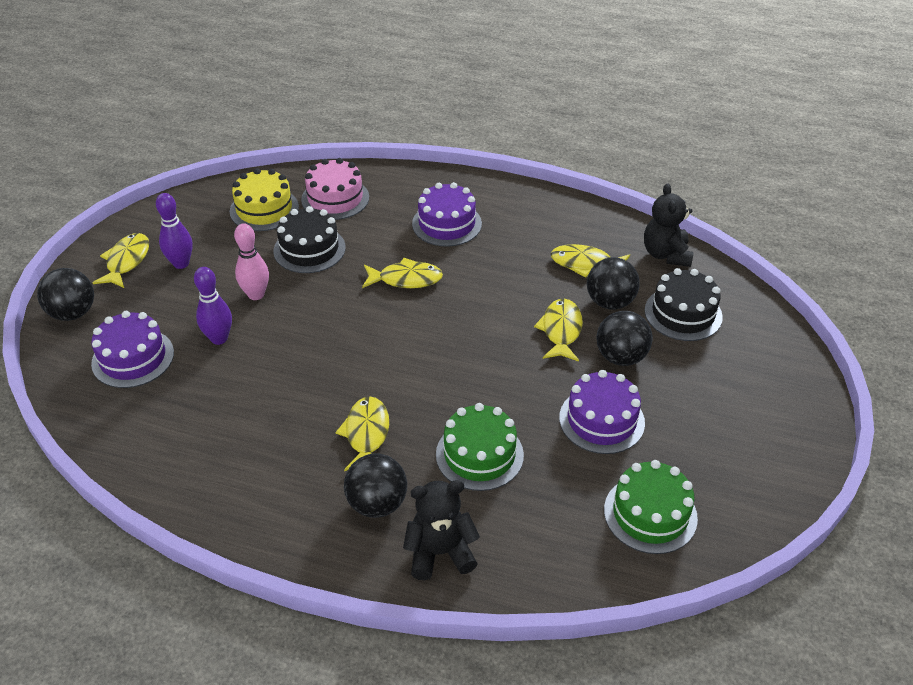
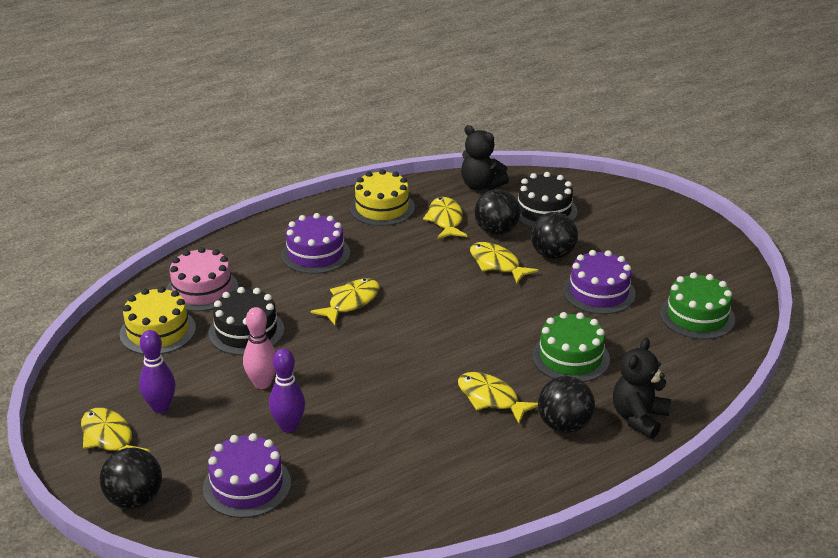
camera: 50 degrees left, 10 degrees down
(554, 220) = (382, 208): none -> yellow cake
(585, 264) = (445, 220): yellow fish -> yellow fish turned 120 degrees clockwise

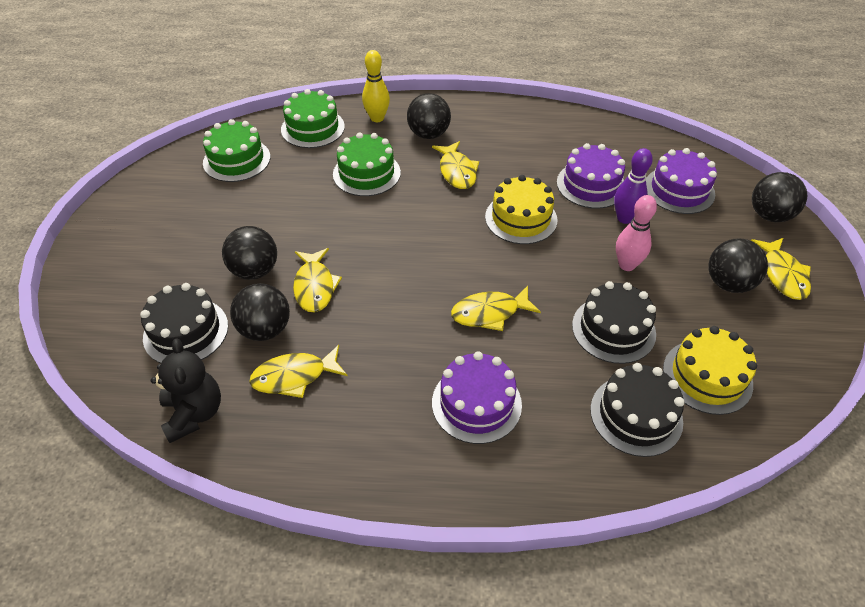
camera: 145 degrees left, 15 degrees up
(161, 407) = (728, 283): purple bowling pin -> black ball
(202, 289) = (636, 415): pink cake -> black cake
(382, 208) = (340, 442): yellow cake -> yellow cake (521, 218)
(445, 220) = (294, 376): yellow fish -> yellow fish turned 45 degrees clockwise
(599, 292) = (272, 213): purple cake -> purple cake (591, 185)
(639, 418) = (377, 118): black teddy bear -> yellow bowling pin
(682, 376) = (312, 128): none -> green cake

